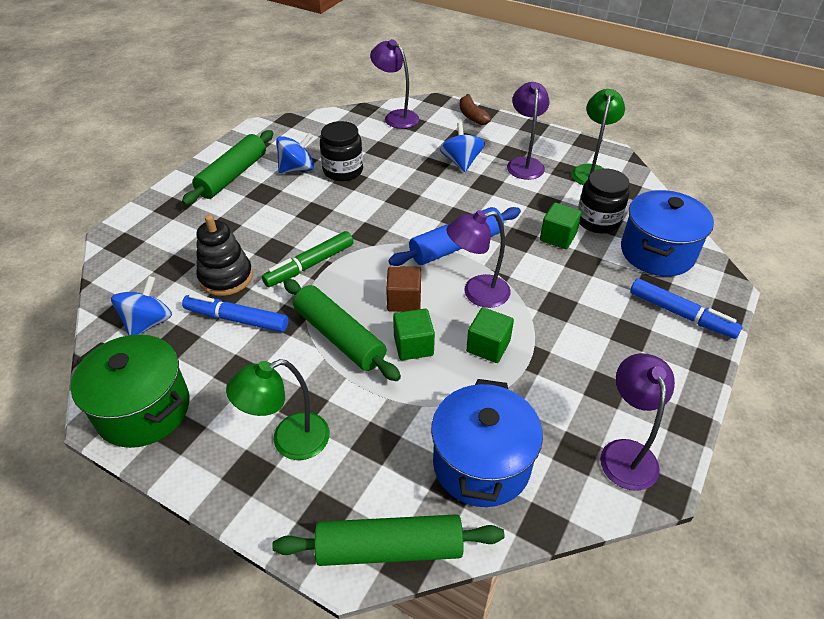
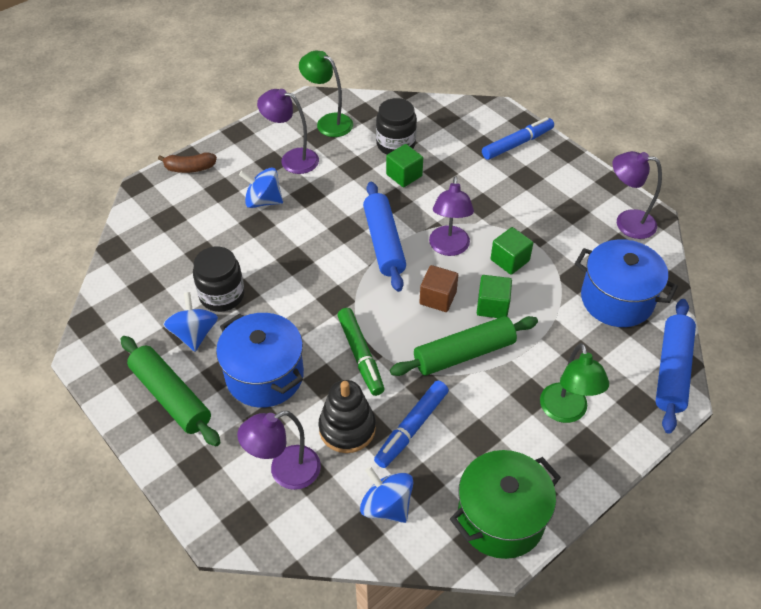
camera: 70 degrees left, 5 degrees up
(389, 548) = (672, 370): green rolling pin -> blue rolling pin
(396, 117) = (148, 226): purple lamp -> purple lamp (285, 472)
(657, 252) = (448, 127): blue pot -> blue pot (265, 376)

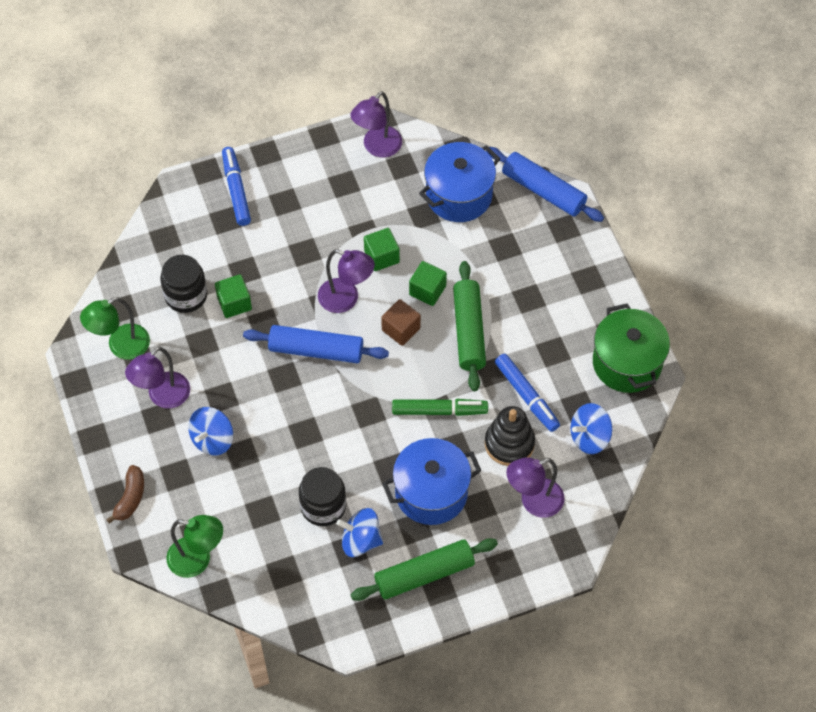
camera: 70 degrees left, 10 degrees up
(285, 472) = (533, 501): purple lamp -> purple lamp turned 75 degrees clockwise
(566, 412) = (553, 281): green lamp -> green lamp (198, 560)

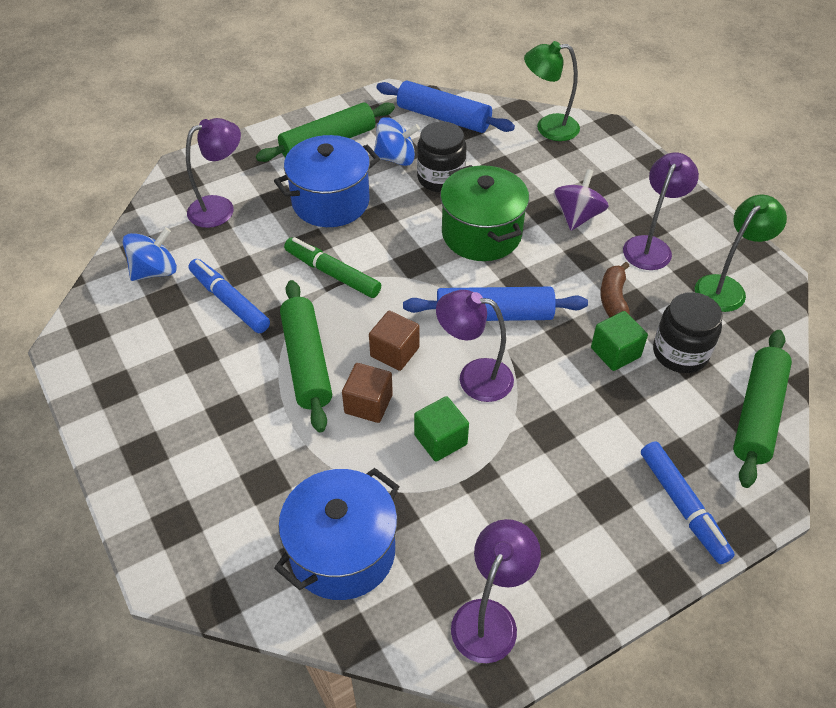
camera: 170 degrees right, 10 degrees down
(130, 498) = (636, 161): brown banana -> brown banana (613, 299)
(155, 241) = (757, 414): none -> green rolling pin
(212, 439) = (577, 216): blue spinning top -> purple spinning top
(427, 290) = (368, 404): green cube -> brown cube
(439, 411) = (332, 273): green marker -> green marker turned 45 degrees clockwise
(509, 443) = (248, 253): black stacking toy -> none
(543, 190) = (207, 582): blue rolling pin -> blue rolling pin (443, 117)
(627, 363) = (100, 353): green pot -> green pot (481, 234)

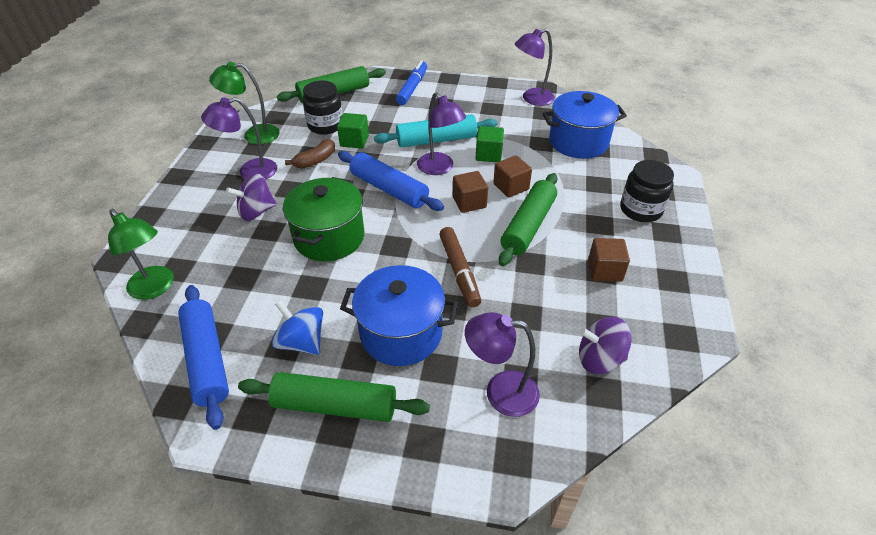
camera: 140 degrees left, 5 degrees down
(155, 271) = (599, 359): blue spinning top -> purple spinning top
(192, 357) = (605, 270): none -> brown cube
(229, 301) = (552, 295): blue marker -> none
(332, 273) = (459, 271): green marker -> brown marker
(441, 178) = (295, 298): black jar -> black jar (640, 209)
(528, 420) = (436, 140): none -> turquoise rolling pin

